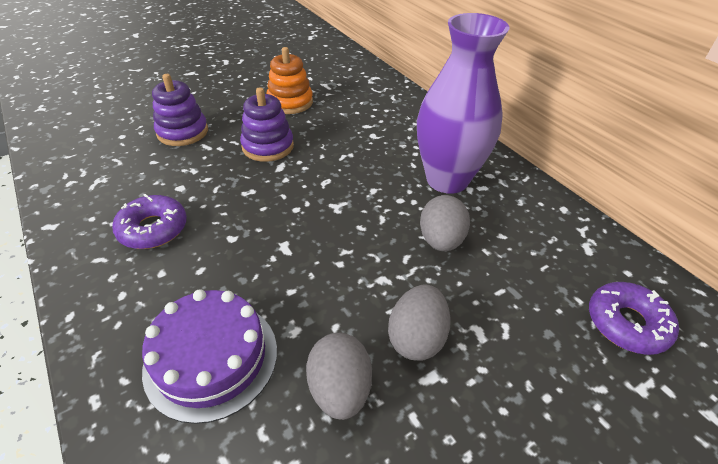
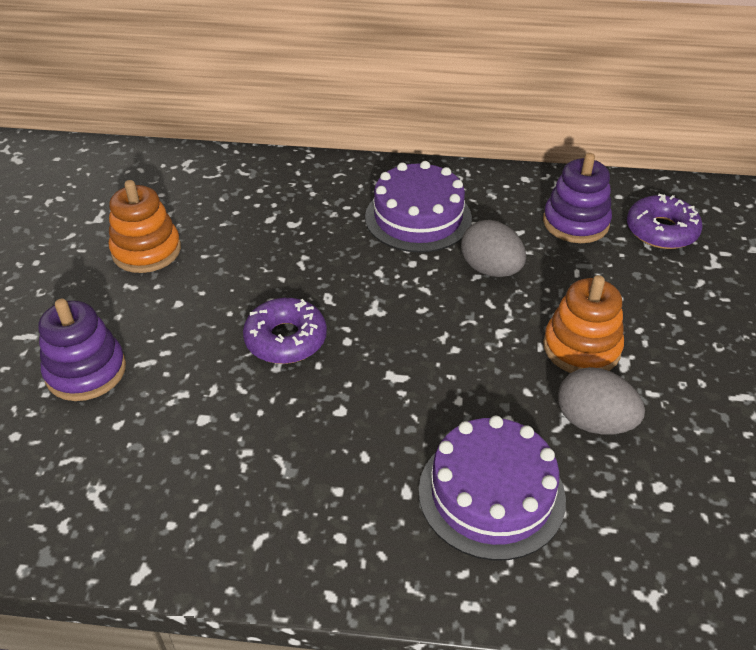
camera: 50 degrees left, 0 degrees up
(153, 229) = (256, 471): purple donut -> purple donut (286, 339)
(268, 146) = (213, 311): purple stacking toy -> purple stacking toy (575, 223)
(416, 338) = (581, 348): grey egg -> orange stacking toy
(447, 180) = (418, 217): purple vase -> purple cake

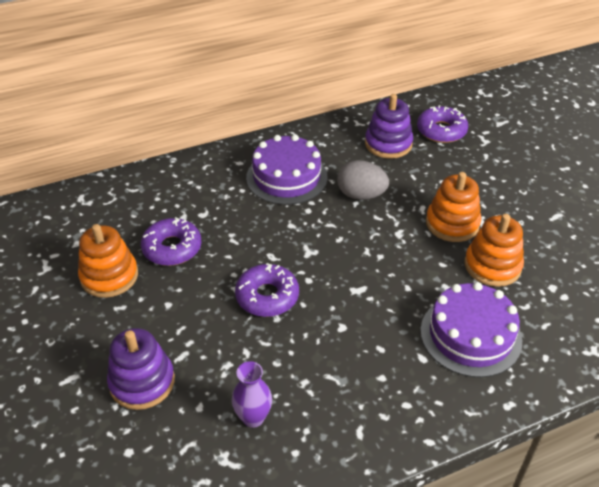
camera: 30 degrees left, 0 degrees up
(160, 463) = (253, 418): none -> purple vase
(231, 247) = (172, 248): none -> purple donut
(593, 422) = (492, 266): grey egg -> orange stacking toy

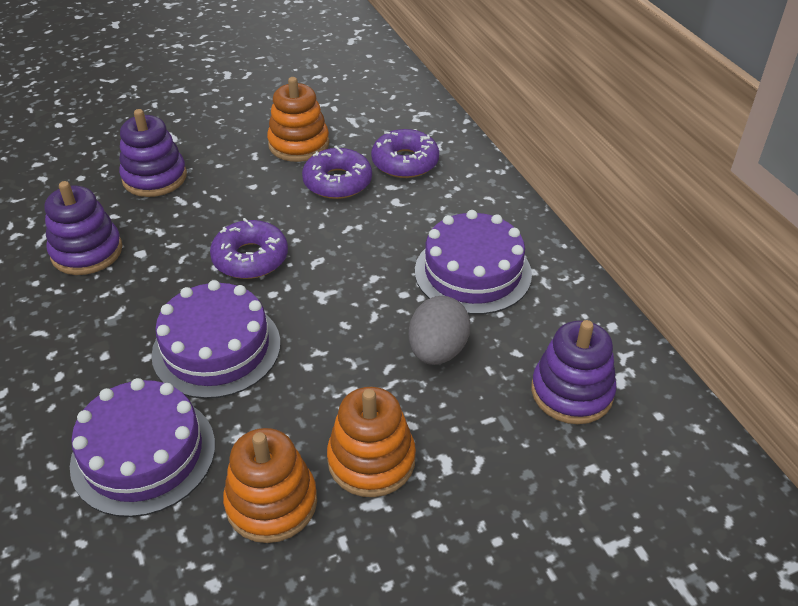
camera: 90 degrees right, 0 degrees up
(253, 418) = (87, 252): purple vase -> purple stacking toy
(368, 307) = (216, 348): none -> purple cake
(441, 131) = (627, 474): purple donut -> purple donut (405, 162)

